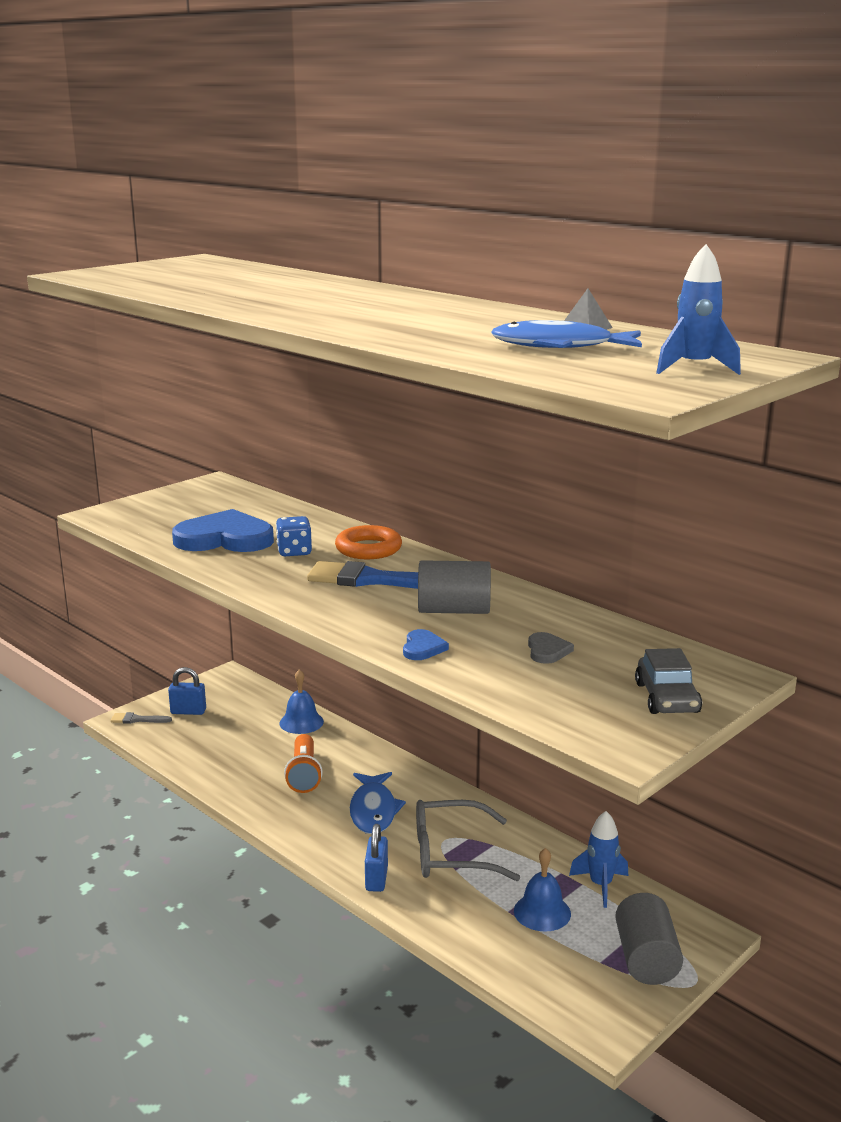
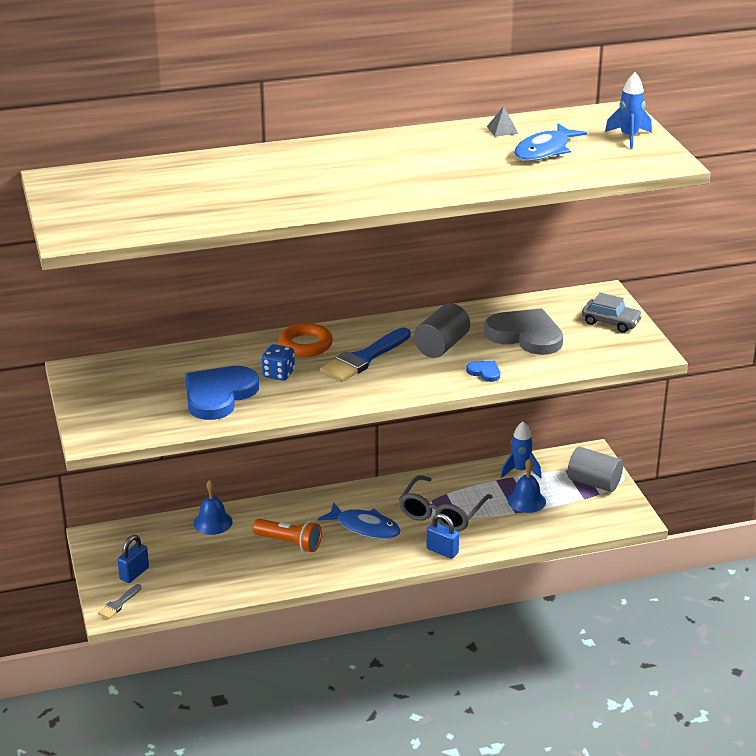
camera: 60 degrees left, 10 degrees up
(547, 651) = (525, 335): grey heart -> grey heart, size x2.29

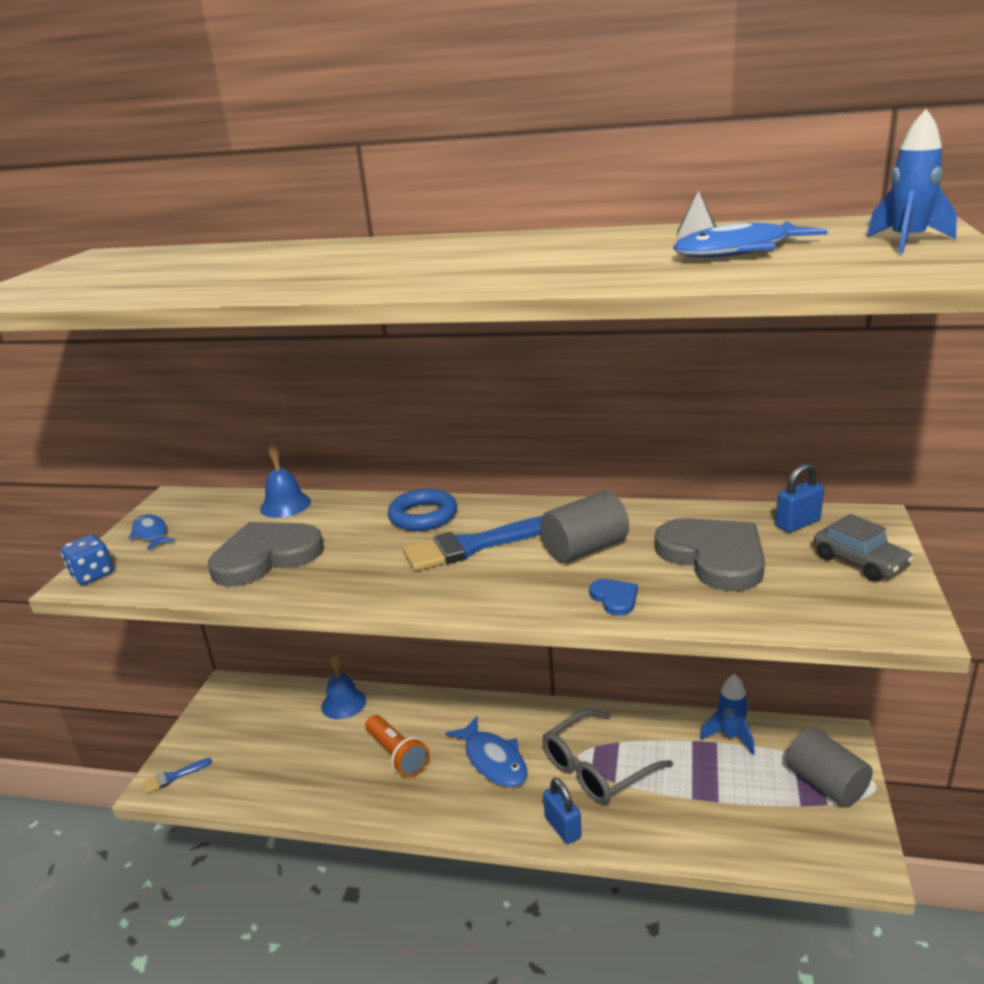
camera: 30 degrees right, 5 degrees down
(98, 398) = (151, 533): none -> blue fish
(119, 604) = (173, 777): grey brush -> blue brush
(134, 573) = (220, 743): blue padlock -> blue padlock (797, 523)
(218, 395) = (266, 557): blue heart -> grey heart
(278, 374) = (357, 545): blue dice -> blue dice (92, 575)
(305, 345) = (423, 516): orange ring -> blue ring
(526, 501) = (716, 784): blue bell -> blue bell (285, 505)

